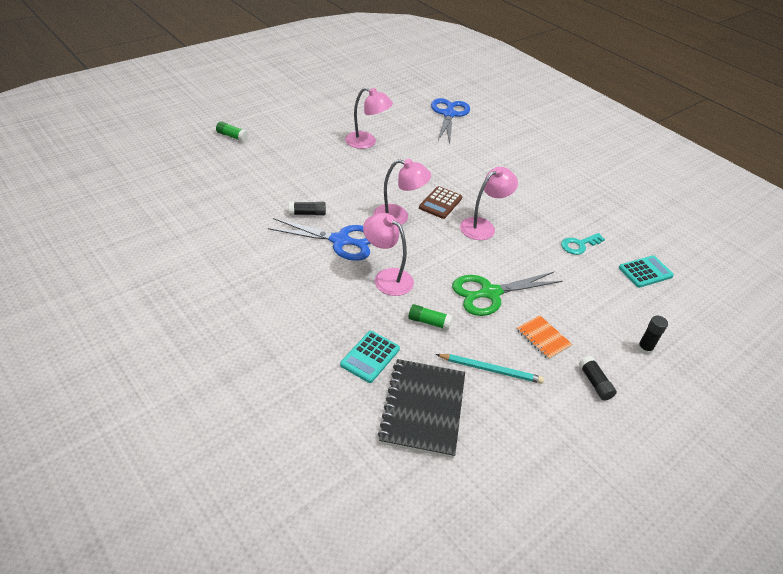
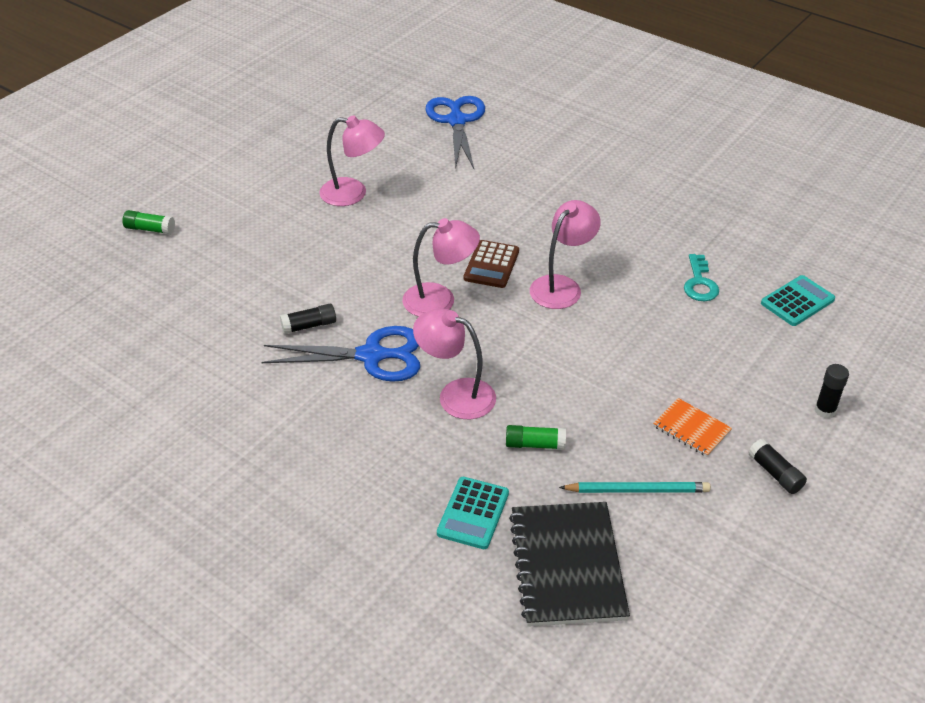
camera: 10 degrees left, 0 degrees up
(490, 293) = (602, 383): green scissors -> none
(579, 245) = (699, 283): turquoise key -> turquoise key turned 45 degrees counterclockwise

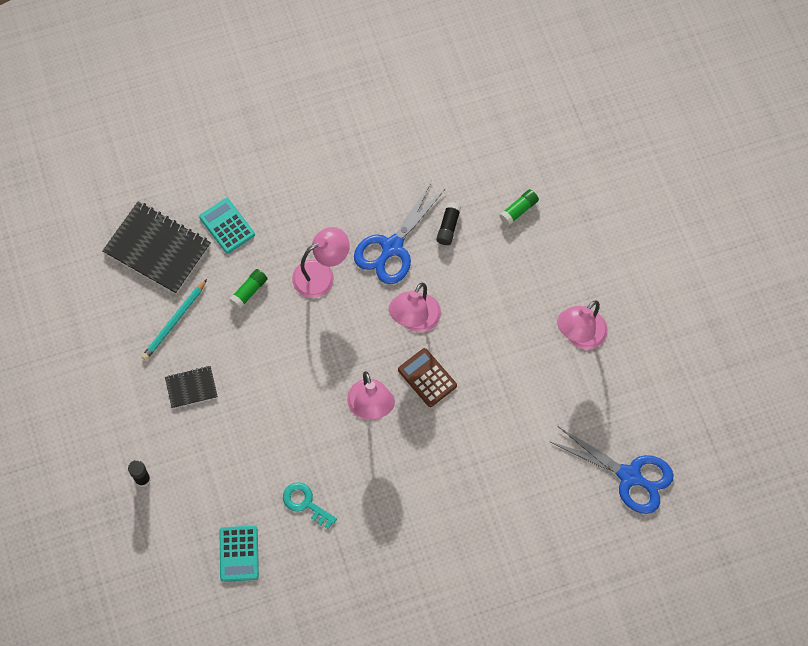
camera: 125 degrees right, 25 degrees up
(150, 229) = (629, 180): green glue stick -> green glue stick (518, 210)
(691, 429) = (191, 388): orange notebook -> black notebook
(775, 473) = (125, 406): black glue stick -> none

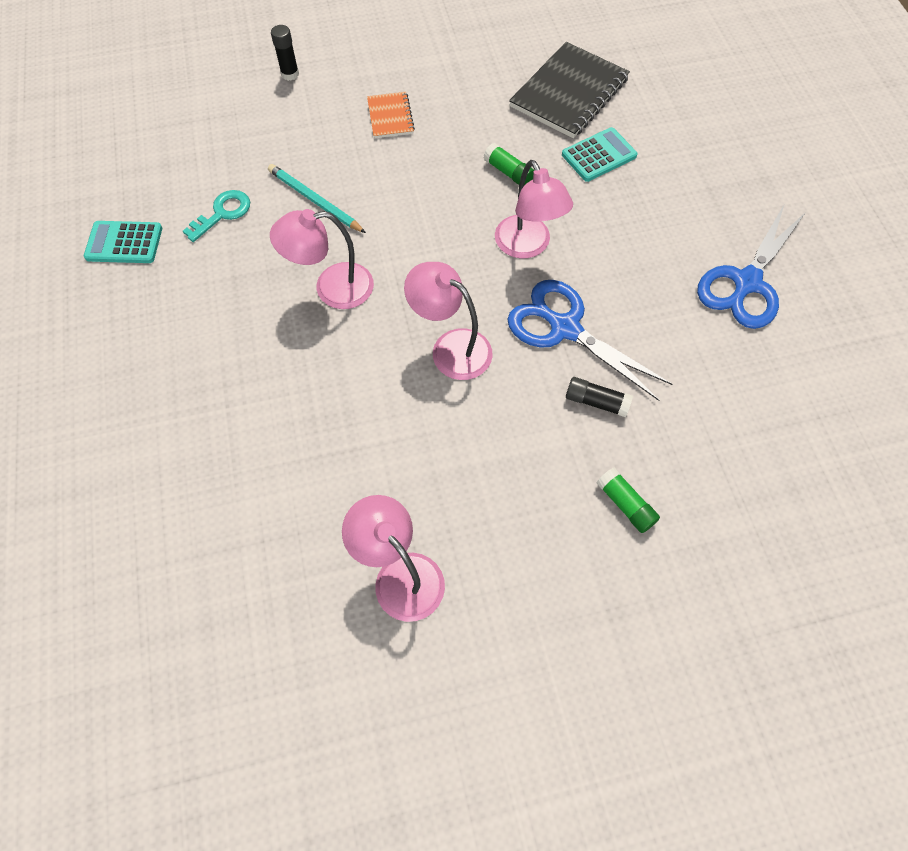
camera: 95 degrees right, 5 degrees down
(174, 322) = (475, 105): turquoise pencil -> turquoise pencil (315, 201)
(191, 388) = (390, 116): black notebook -> orange notebook
(239, 553) = (180, 150): turquoise calculator -> turquoise calculator (124, 243)
(427, 378) = (364, 355): brown calculator -> none
(630, 476) = (150, 625): blue scissors -> blue scissors (746, 283)

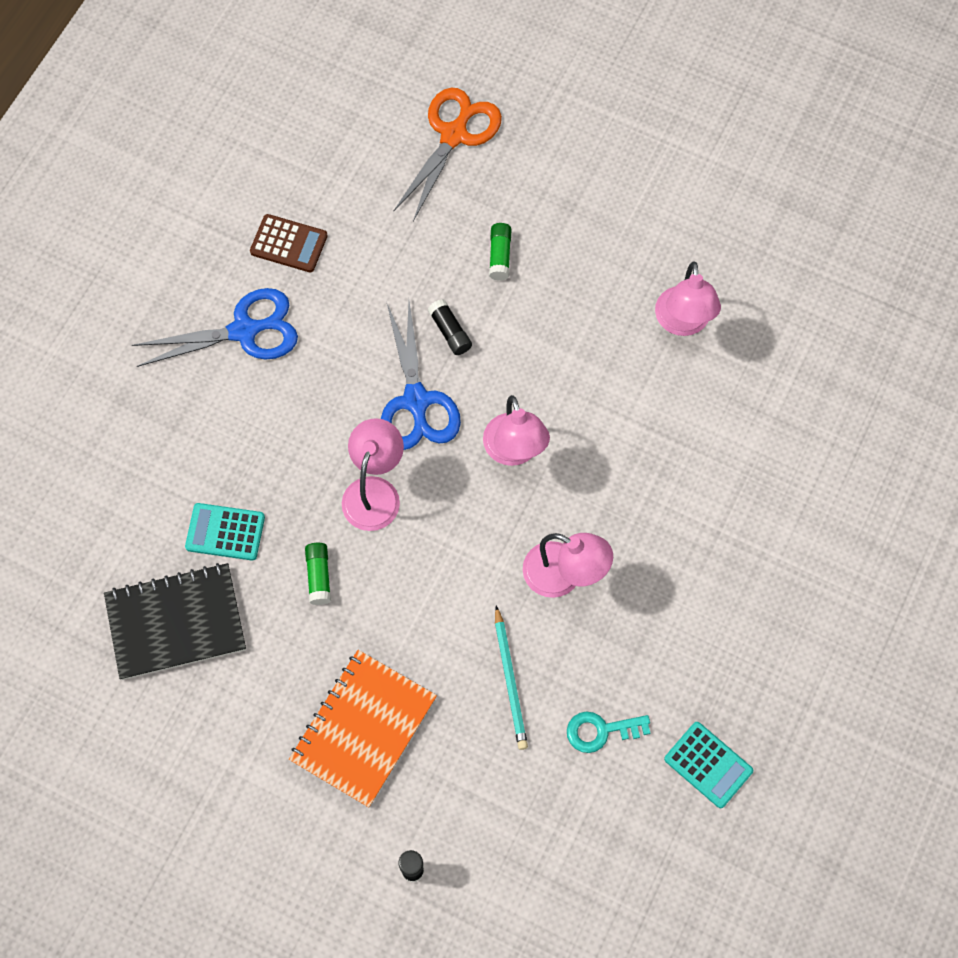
camera: 140 degrees left, 5 degrees up
(390, 116) = (363, 729): orange notebook -> orange notebook, size x1.94
(795, 597) = (454, 135): none -> orange scissors
(800, 373) = (289, 244): none -> brown calculator

